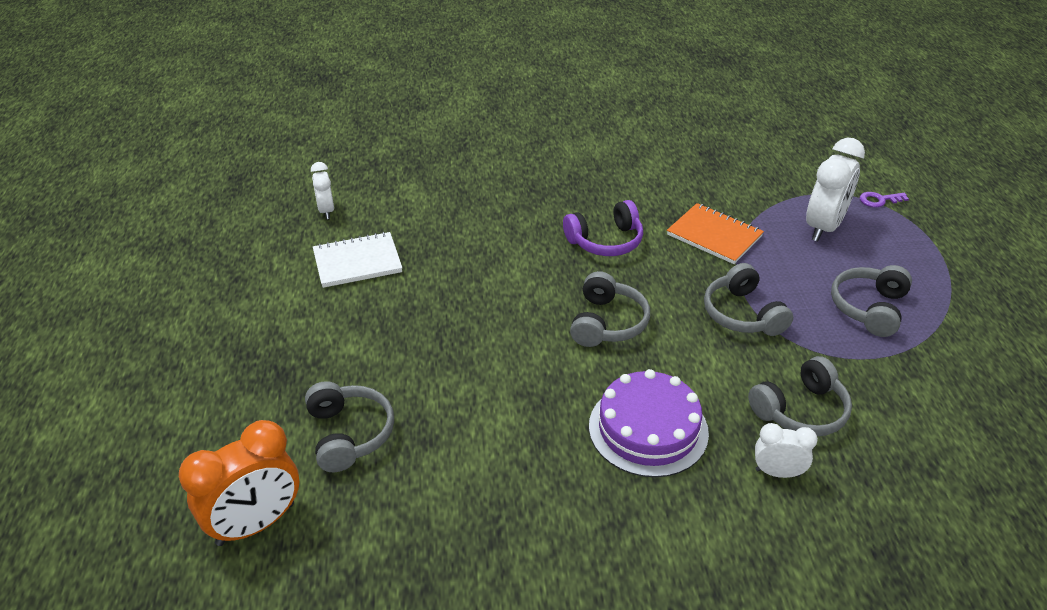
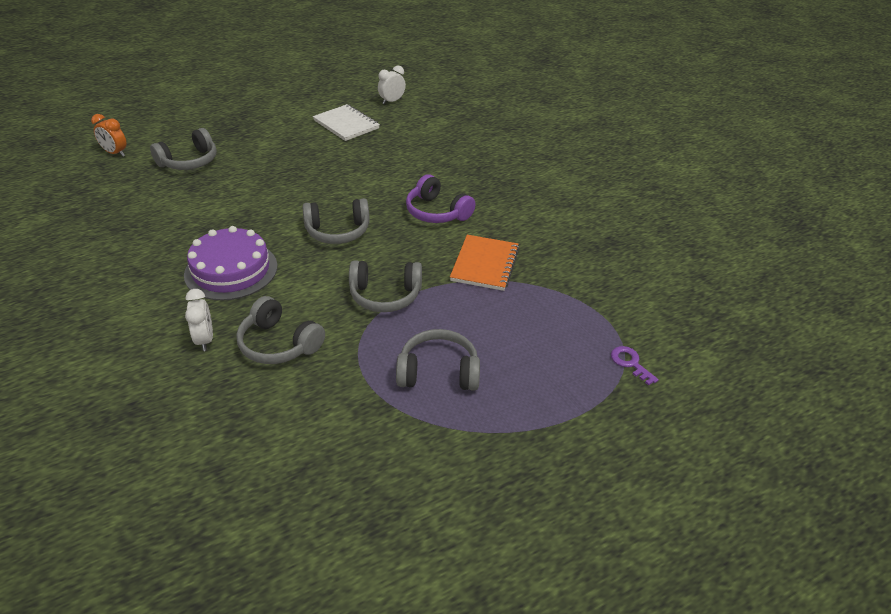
camera: 65 degrees right, 0 degrees up
(256, 524) = (115, 153): orange clock -> orange clock, size x0.56
(742, 314) = (385, 295): grey headphones -> grey headphones turned 135 degrees counterclockwise
(823, 227) = (548, 328): white clock -> none

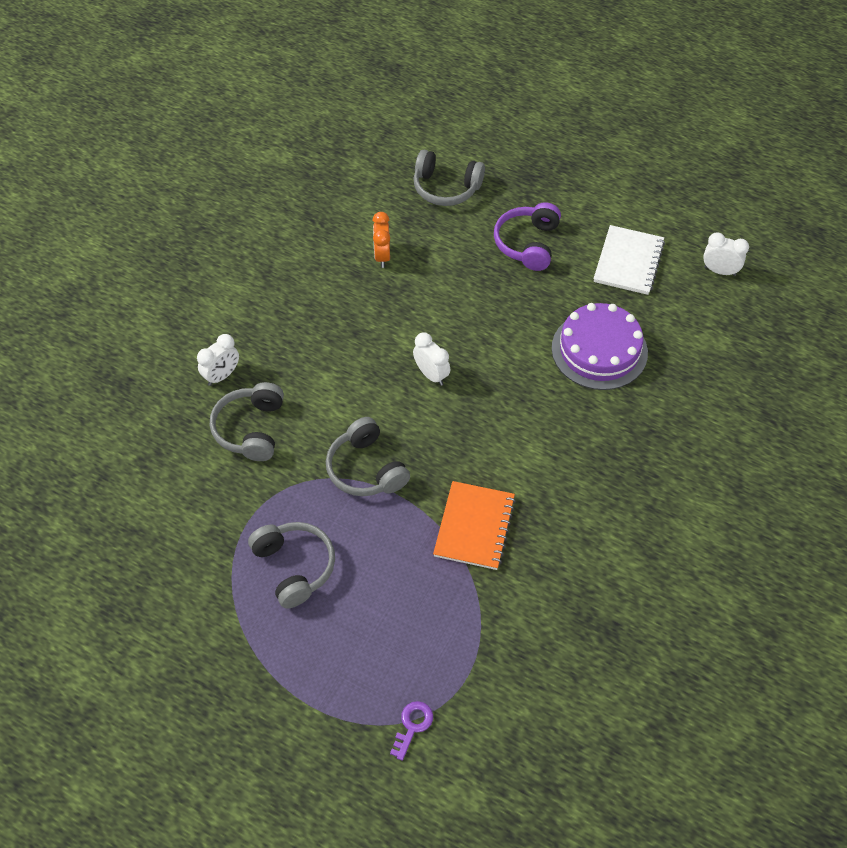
camera: 60 degrees right, 15 degrees up
(115, 153) = (412, 127): orange clock -> orange clock (382, 256)
(231, 270) = (316, 333): purple cake -> purple cake (599, 350)
(338, 231) = (431, 375): grey headphones -> white clock
(437, 212) = (530, 438): purple headphones -> purple headphones (527, 243)
(485, 264) = (474, 527): orange notebook -> orange notebook turned 60 degrees counterclockwise

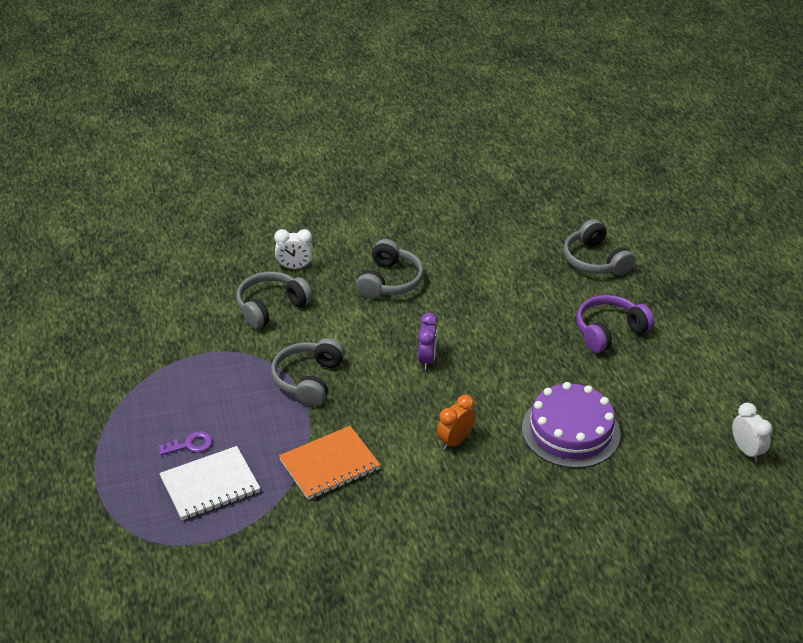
camera: 45 degrees right, 15 degrees down
(294, 567) = (191, 398): grey headphones -> grey headphones (390, 281)
(382, 256) = (491, 271): orange clock -> orange clock (455, 441)
(412, 725) = (133, 539): purple key -> purple key (190, 445)
(431, 375) = (427, 359): white clock -> purple clock
(628, 262) = (675, 394): white notebook -> white notebook (210, 485)

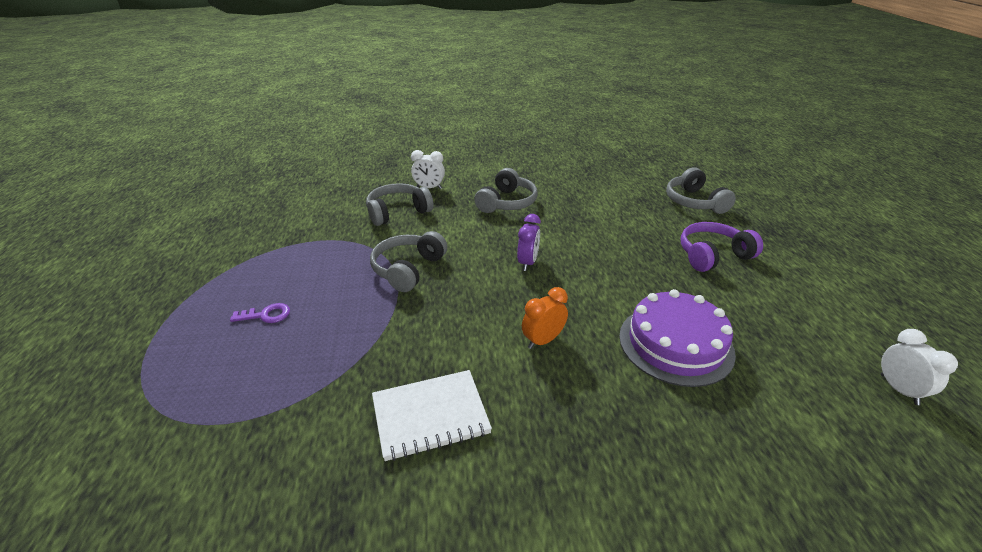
camera: 10 degrees right, 5 degrees down
(210, 485) = (263, 358): white notebook -> white notebook (430, 416)
(330, 465) = (399, 351): orange notebook -> none

